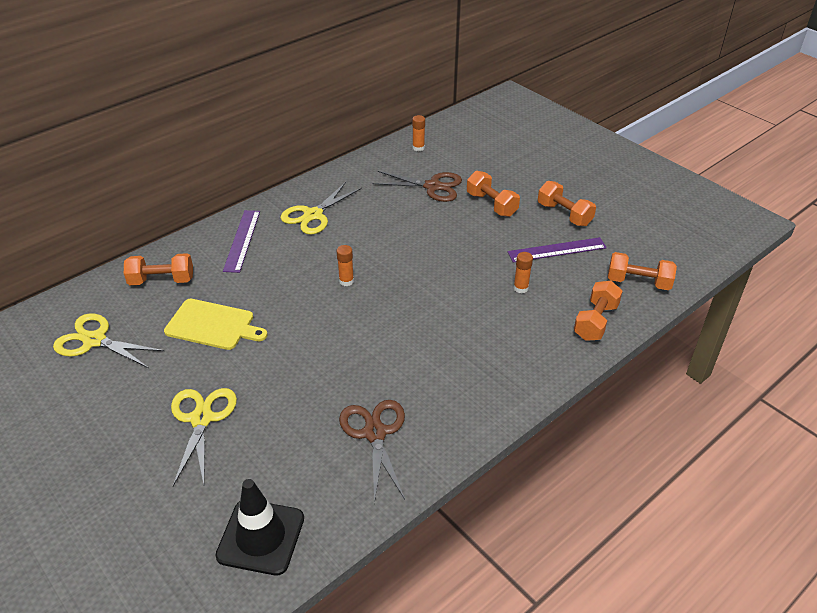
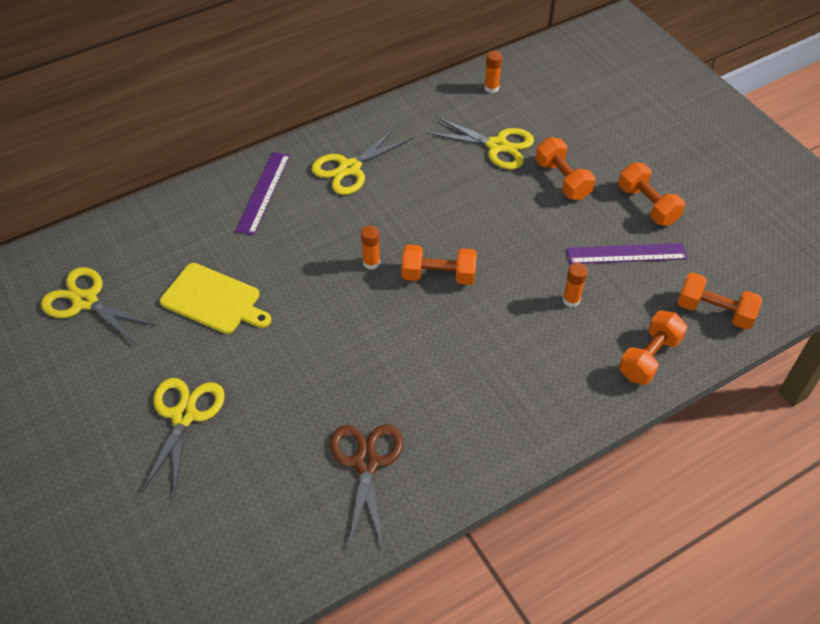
camera: 10 degrees right, 10 degrees up
(162, 280) = (167, 234): orange dumbbell -> orange dumbbell (438, 275)
(261, 537) = (223, 566): black traffic cone -> none
(433, 187) = (497, 146): brown scissors -> yellow scissors

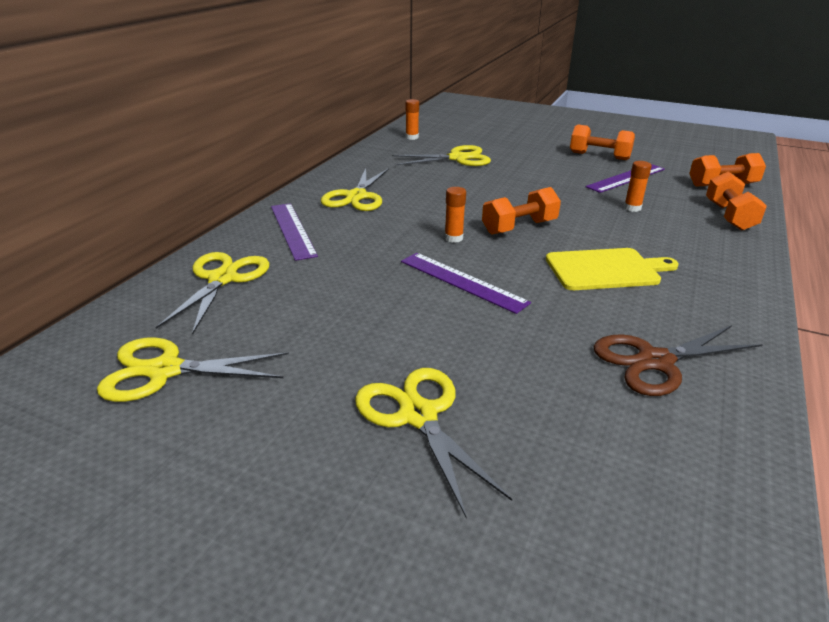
camera: 35 degrees left, 20 degrees down
(175, 228) = (223, 278): none -> yellow scissors
(213, 300) = (331, 311): yellow cutting board -> yellow cutting board (606, 269)
(325, 316) = (462, 282): none -> purple ruler
(366, 462) = (654, 361): brown scissors -> brown scissors turned 75 degrees counterclockwise
(562, 180) = (528, 160): orange dumbbell -> none

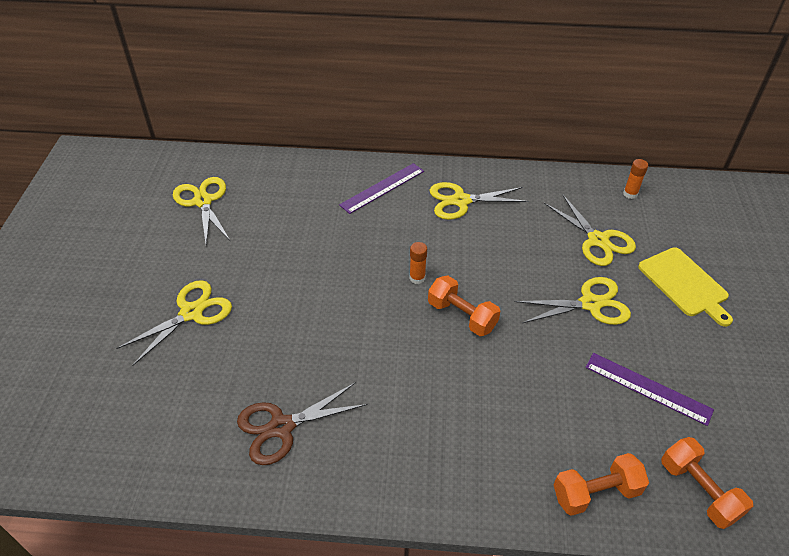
camera: 70 degrees right, 15 degrees up
(223, 278) = (301, 183): yellow scissors -> yellow scissors (591, 304)
(462, 282) = (348, 299): purple ruler -> none
(599, 156) = (703, 357): orange dumbbell -> none
(606, 269) = (410, 387): yellow cutting board -> yellow cutting board (684, 284)
(632, 208) = (561, 399): orange glue stick -> none
(654, 361) = (281, 427): brown scissors -> brown scissors turned 75 degrees counterclockwise

